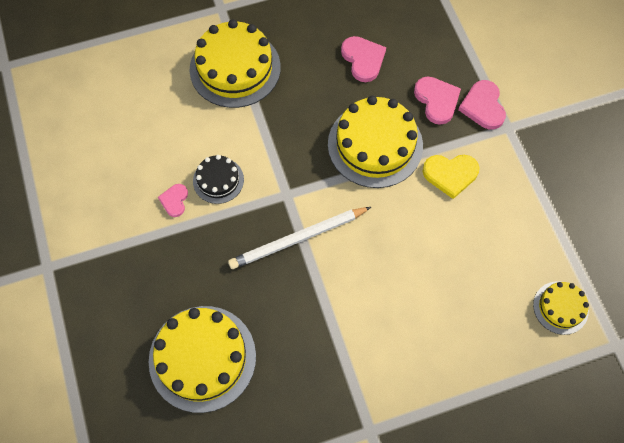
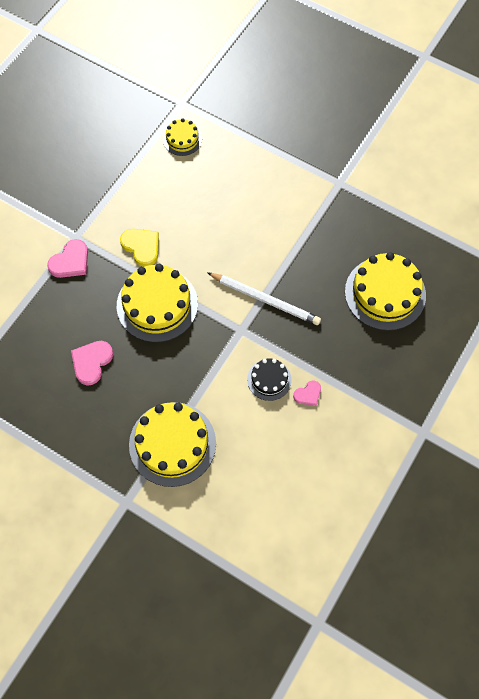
camera: 130 degrees left, 0 degrees up
(437, 100) = (89, 292): pink heart -> none

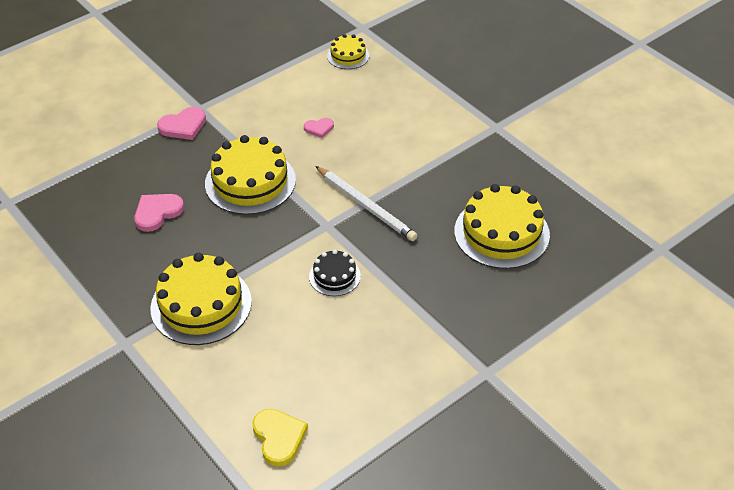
camera: 20 degrees right, 20 degrees down
(141, 247) = (260, 131): yellow heart -> yellow heart (279, 437)
(308, 394) = (371, 301): pink heart -> pink heart (319, 128)

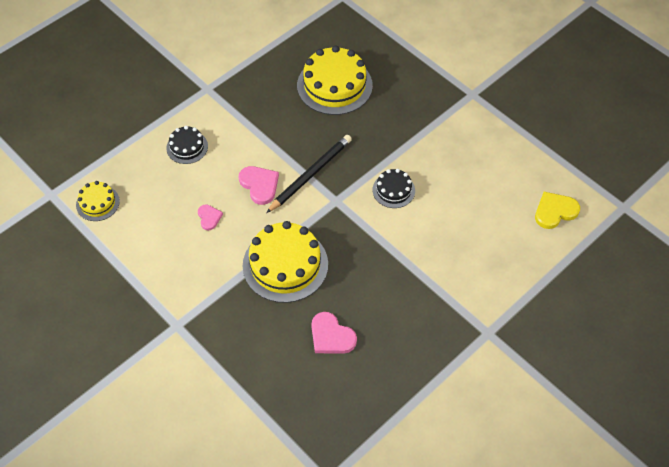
camera: 95 degrees left, 10 degrees up
(183, 126) = (205, 335): pink heart -> pink heart (259, 185)
(201, 305) = (438, 281): yellow cake -> none
(366, 206) = (310, 174): white pencil -> black pencil
(413, 112) = (187, 147): none -> black cake

